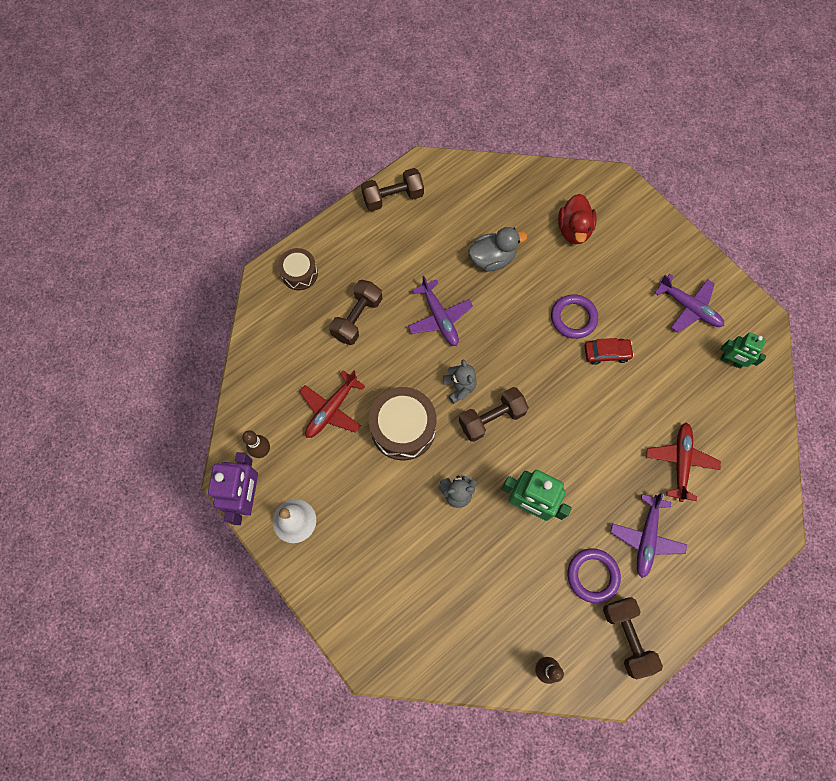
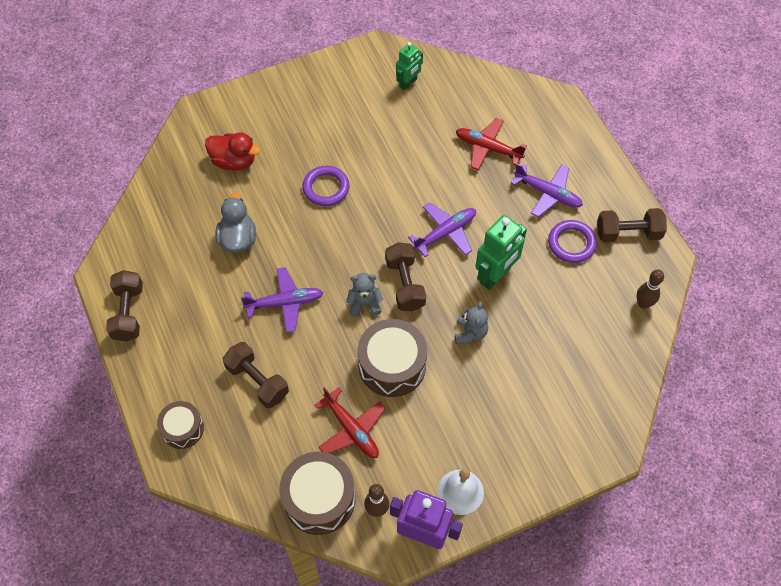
camera: 75 degrees left, 10 degrees down
(262, 400) = (319, 498): none -> brown drum
(606, 353) = (370, 172): red car -> none
(688, 307) = (347, 97): purple plane -> purple plane (445, 233)

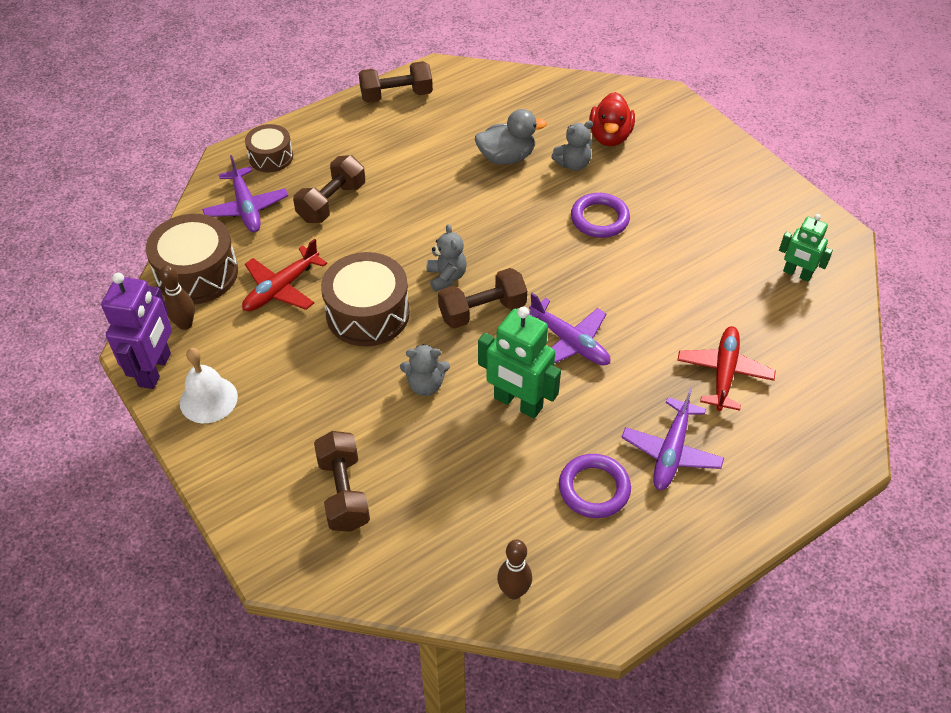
camera: 80 degrees right, 10 degrees down
(259, 193) = (573, 164): none -> grey teddy bear
(284, 303) = (432, 208): purple plane -> purple plane (246, 207)
(628, 233) = (634, 563): brown dumbbell -> brown dumbbell (343, 492)

